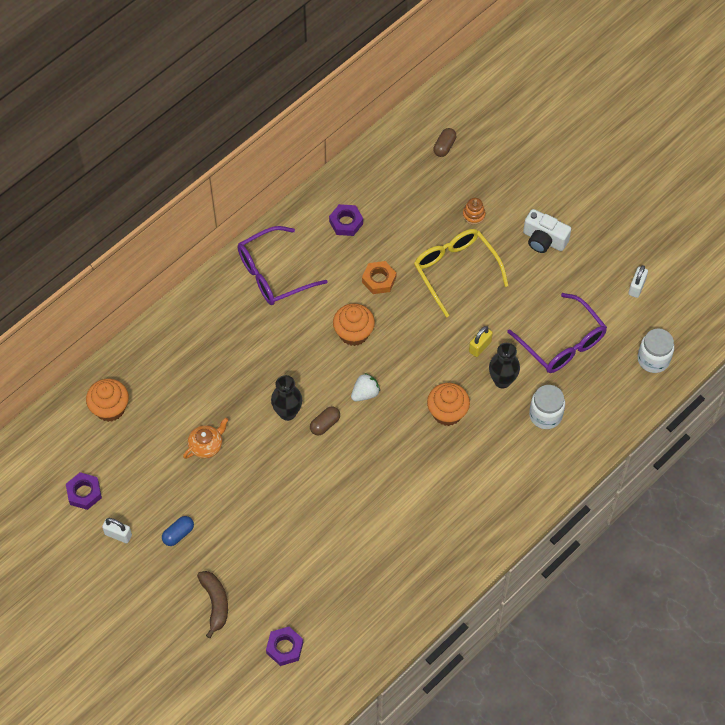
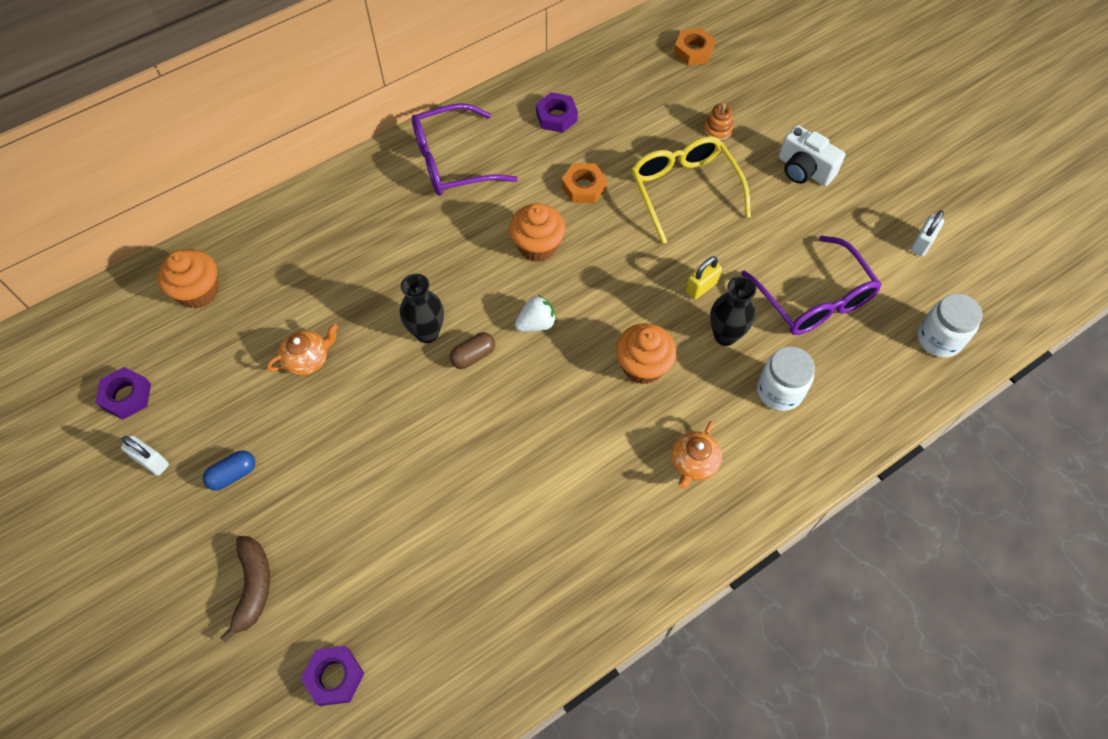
camera: 10 degrees right, 0 degrees up
(444, 146) = (693, 51): brown capsule -> orange nut
(493, 475) = (693, 463): none -> orange teapot

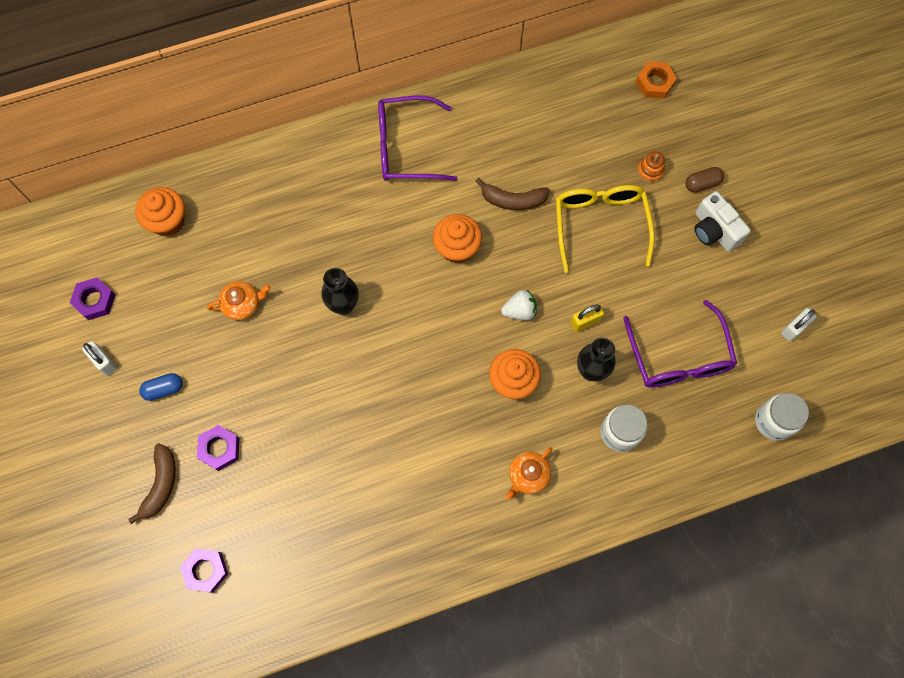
camera: 15 degrees right, 10 degrees up
(473, 356) = (376, 336): brown capsule -> brown capsule (702, 184)
(536, 324) = (435, 320): white strawberry -> white strawberry (519, 311)
(556, 117) = (509, 123): purple nut -> purple nut (219, 449)
(583, 187) = (513, 200): orange nut -> brown banana

